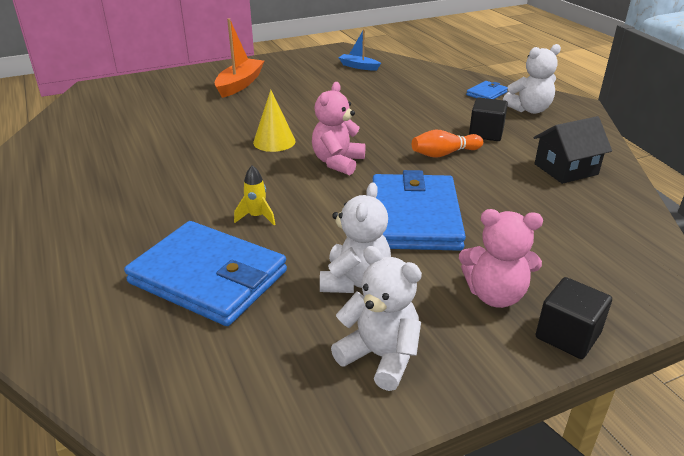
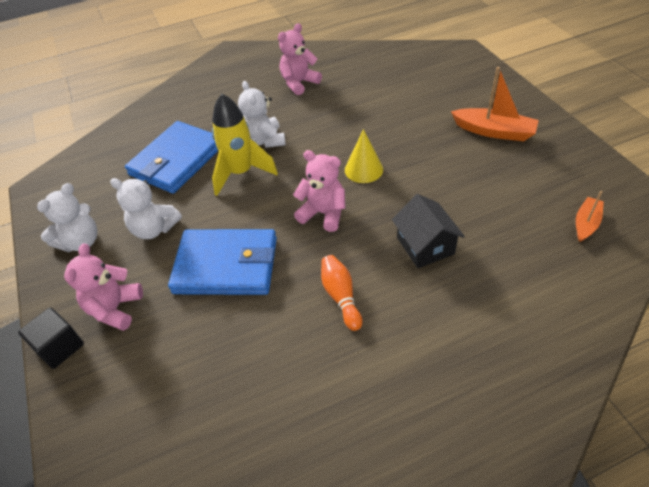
camera: 95 degrees right, 15 degrees up
(77, 181) = (299, 83): none -> pink teddy bear
(257, 217) = (241, 173): yellow rocket -> yellow rocket, size x2.14
(358, 66) = (586, 223): blue boat -> orange boat
(486, 93) = (527, 364): blue wallet -> none
(486, 133) = (395, 344): black cube -> none
(529, 110) = (478, 411): white teddy bear -> white teddy bear (264, 140)
(566, 169) = (303, 414): black house -> black house (425, 246)

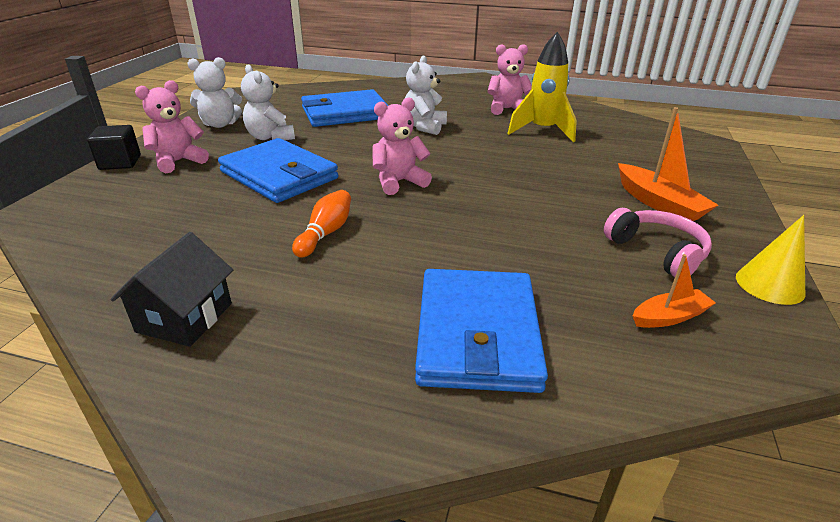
camera: 35 degrees right, 15 degrees down
(241, 173) = (376, 136): yellow rocket -> yellow rocket (542, 131)
(323, 213) = (398, 182): pink teddy bear -> pink teddy bear turned 90 degrees counterclockwise
(363, 169) = (478, 173): yellow cone -> yellow cone (769, 285)
(425, 246) = (452, 242): black house -> black house (185, 317)
(520, 307) = (477, 334): none -> blue wallet
(534, 176) = (657, 252): none -> pink headphones

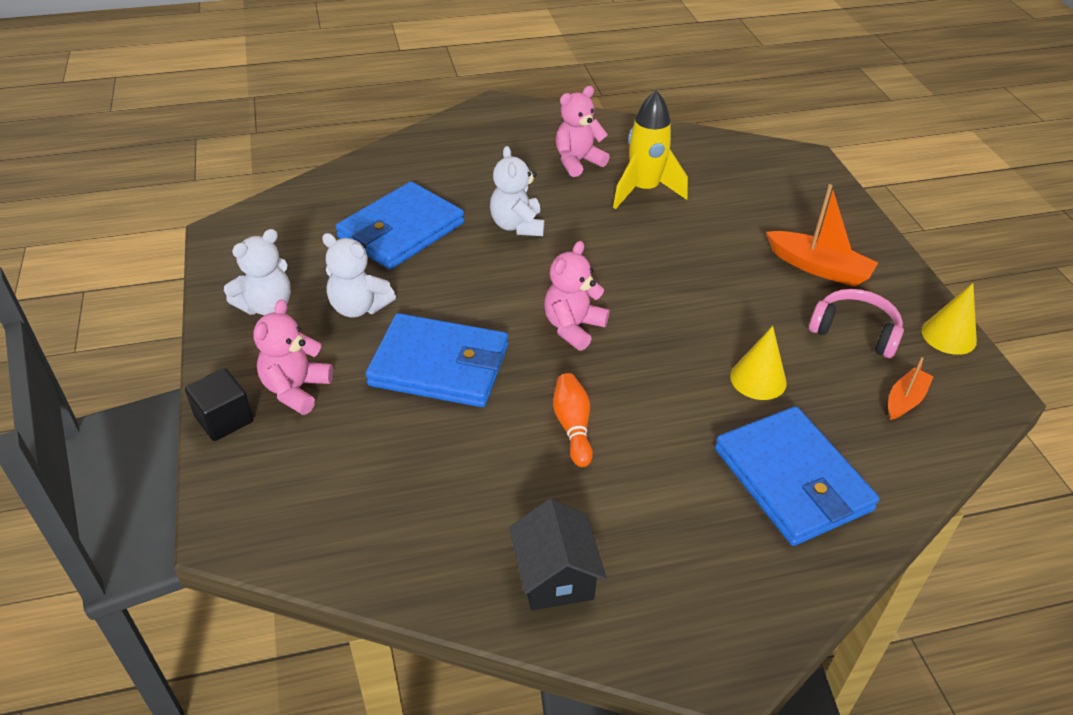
camera: 30 degrees left, 10 degrees up
(521, 254) = (758, 379): none -> yellow cone

